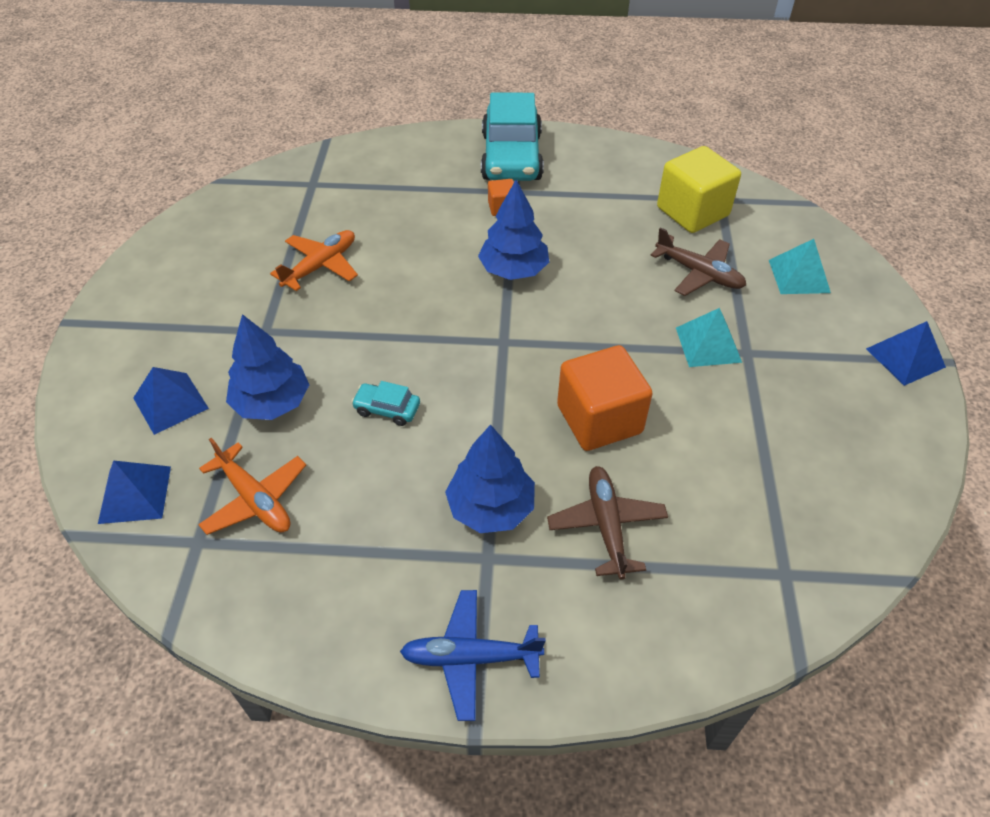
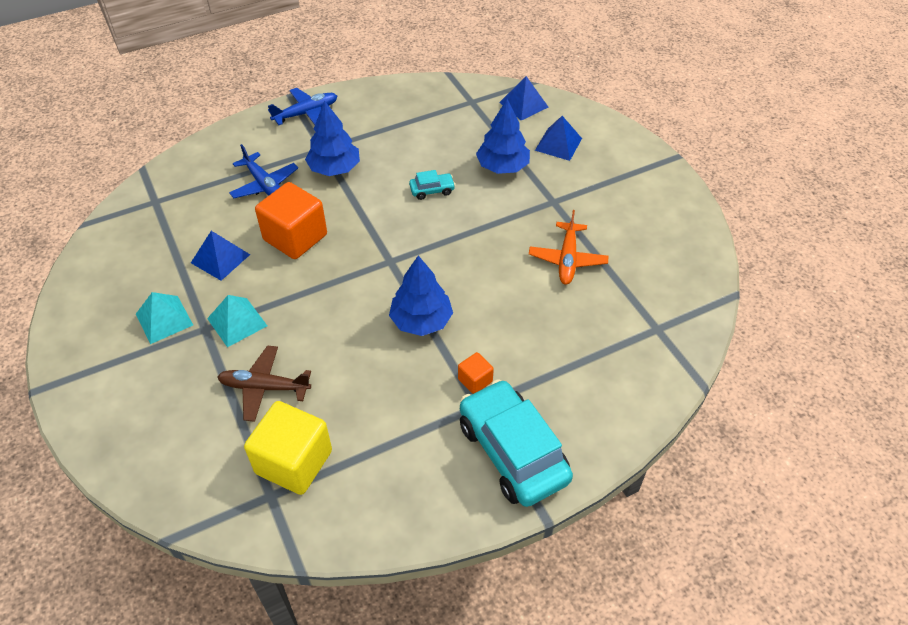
camera: 150 degrees right, 0 degrees up
(255, 499) = (462, 125): orange plane -> none
(606, 525) = (265, 185): brown plane -> blue plane
(799, 276) = (171, 426): turquoise pyramid -> turquoise pyramid (164, 319)
(905, 357) = (72, 378): blue pyramid -> blue pyramid (220, 258)

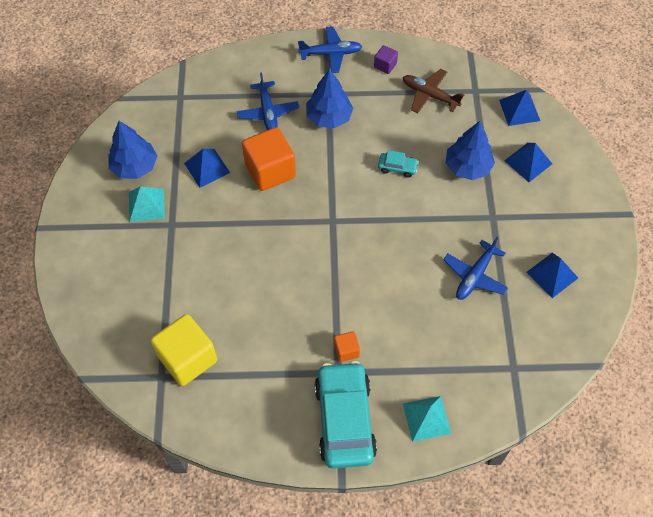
camera: 25 degrees right, 10 degrees up
(237, 322) = (196, 228): turquoise pyramid -> turquoise pyramid (426, 418)
(264, 387) = (192, 291): brown plane -> brown plane (429, 95)
(369, 107) = (385, 65): none -> purple cube
(421, 320) = (331, 283): blue tree -> blue tree (135, 166)
(567, 259) = (474, 276): orange plane -> blue plane
(641, 231) = (552, 275): none -> blue pyramid

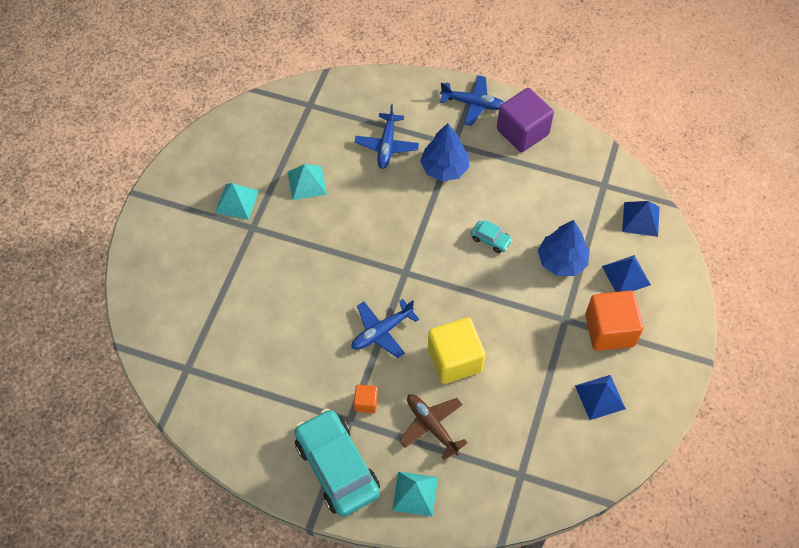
camera: 20 degrees right, 0 degrees up
(135, 166) = (240, 161): blue tree -> none
(187, 358) = (217, 360): yellow cube -> yellow cube (454, 360)
(207, 168) = (307, 183): blue pyramid -> turquoise pyramid
(270, 170) = (365, 204): orange cube -> orange cube (609, 330)
(345, 419) = (337, 467): turquoise car -> turquoise car turned 45 degrees counterclockwise
(385, 65) = (522, 132): purple cube -> purple cube, size x2.11
(429, 95) = (554, 176): brown plane -> brown plane (431, 426)
(474, 276) = (521, 372): blue plane -> blue plane (381, 332)

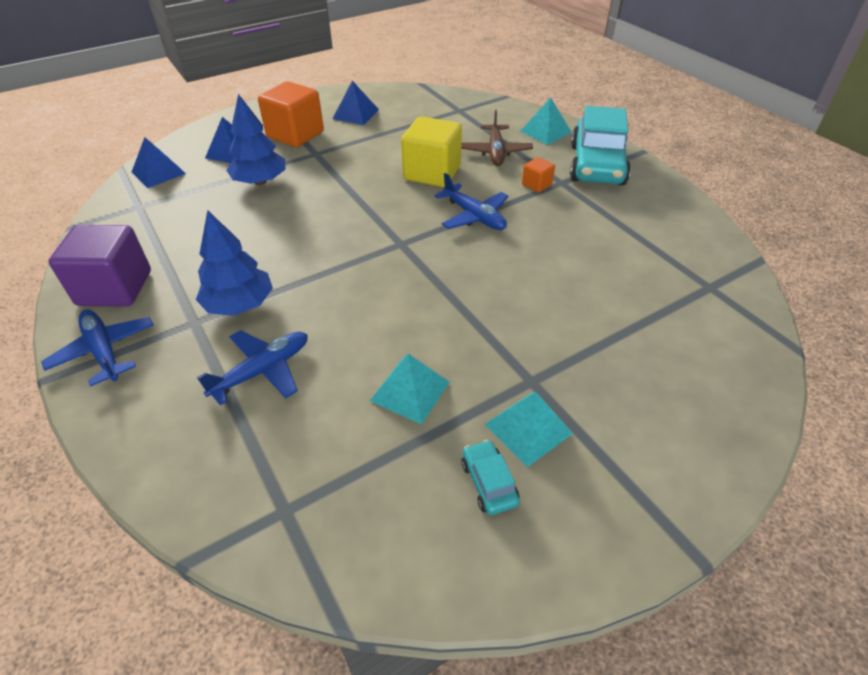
camera: 140 degrees left, 15 degrees down
(381, 332) = (474, 216): blue plane -> blue plane turned 45 degrees clockwise
(491, 240) = (291, 224): turquoise car -> turquoise car (489, 483)

